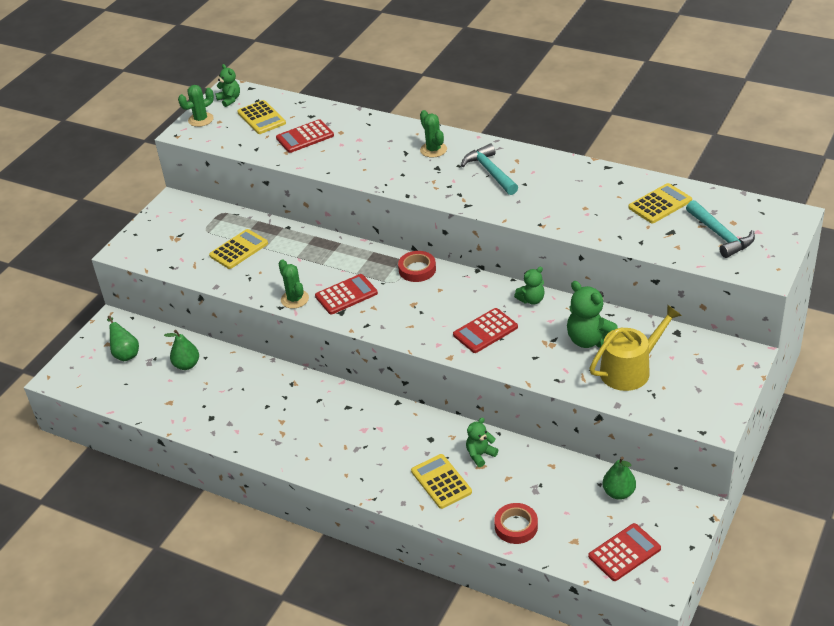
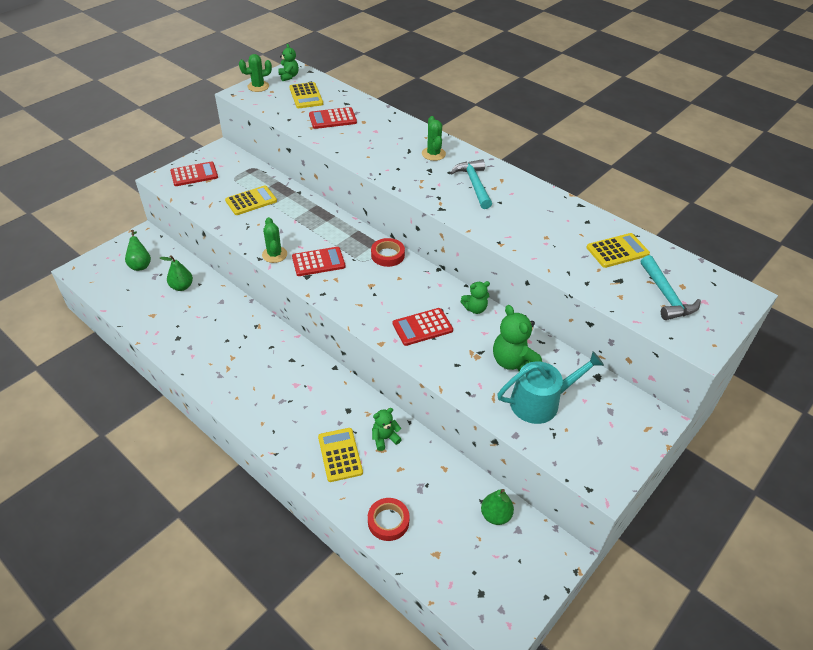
camera: 10 degrees right, 5 degrees up
(624, 552) = (479, 582): red calculator -> red calculator (194, 174)
(630, 369) = (540, 402): yellow watering can -> turquoise watering can

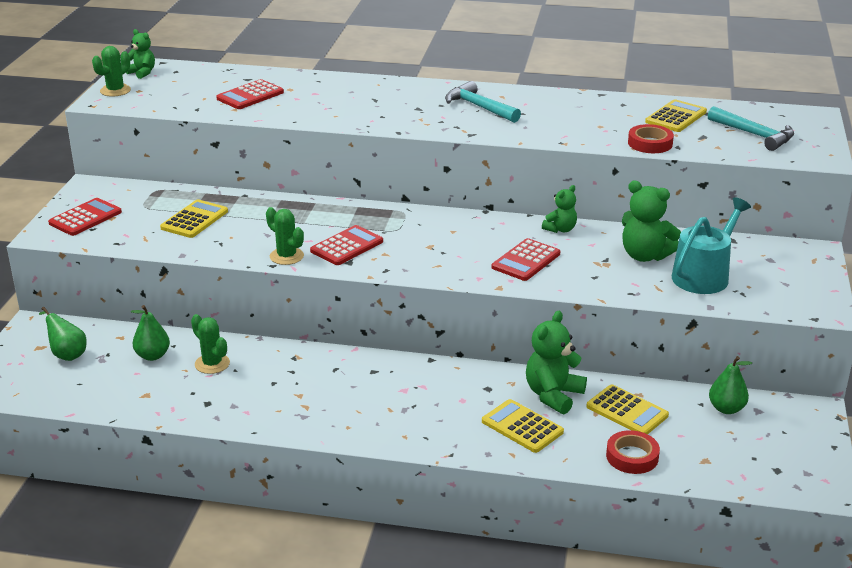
camera: 30 degrees left, 15 degrees down
(306, 96) = (189, 84): yellow calculator -> yellow calculator (627, 411)
(385, 438) = (553, 395): green teddy bear -> green teddy bear, size x1.67
(387, 255) = (417, 217): red tape -> red tape (650, 143)
(433, 154) = (405, 95): green cactus -> green cactus (212, 364)

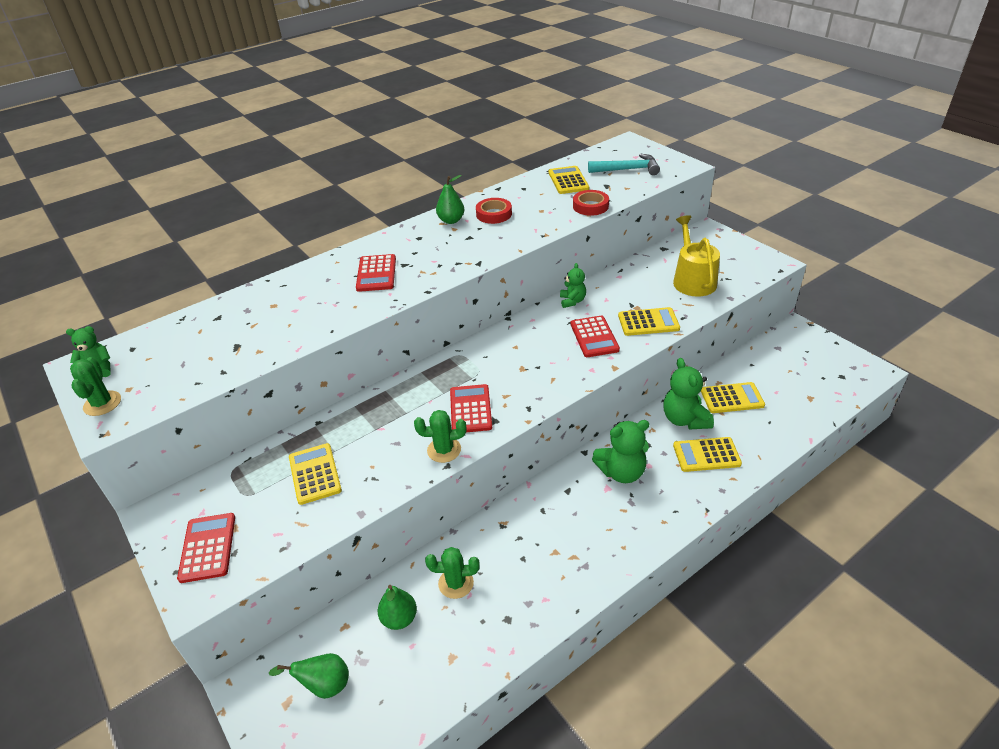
camera: 45 degrees left, 10 degrees up
(250, 95) = (249, 331): red calculator -> red calculator (376, 273)
(479, 107) = (443, 239): turquoise hammer -> none
(593, 278) = (648, 322): none -> yellow calculator
(632, 456) = (781, 425): red tape -> red tape (494, 214)
(645, 256) = (644, 288): green teddy bear -> green teddy bear (621, 472)
(704, 275) = (692, 280): turquoise watering can -> yellow watering can
(726, 409) = (766, 358): green pear -> green pear (451, 220)

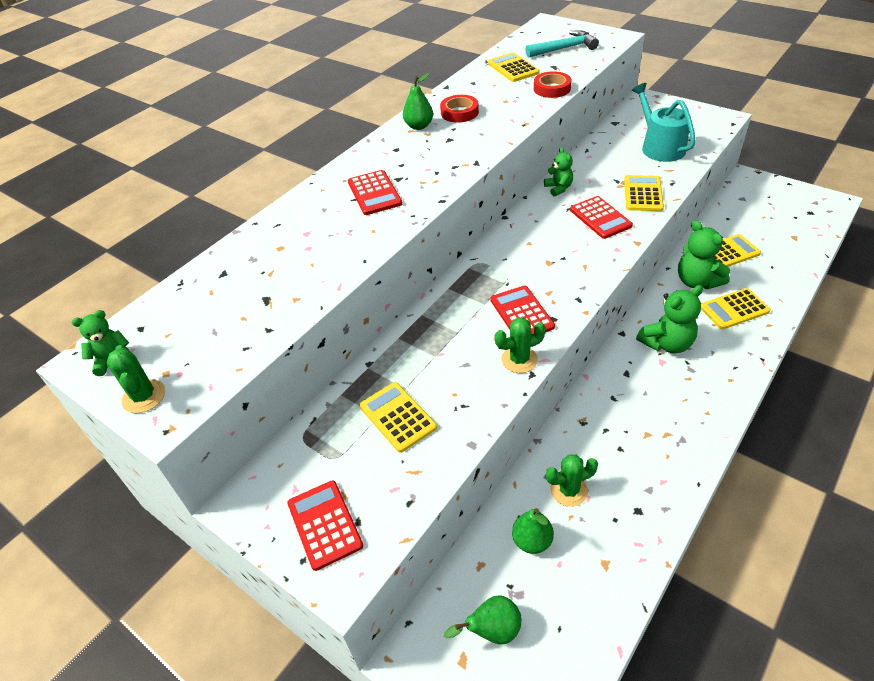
camera: 15 degrees left, 5 degrees up
(648, 322) = (643, 194): yellow calculator -> yellow calculator turned 60 degrees counterclockwise
(692, 280) = (660, 147): yellow watering can -> turquoise watering can

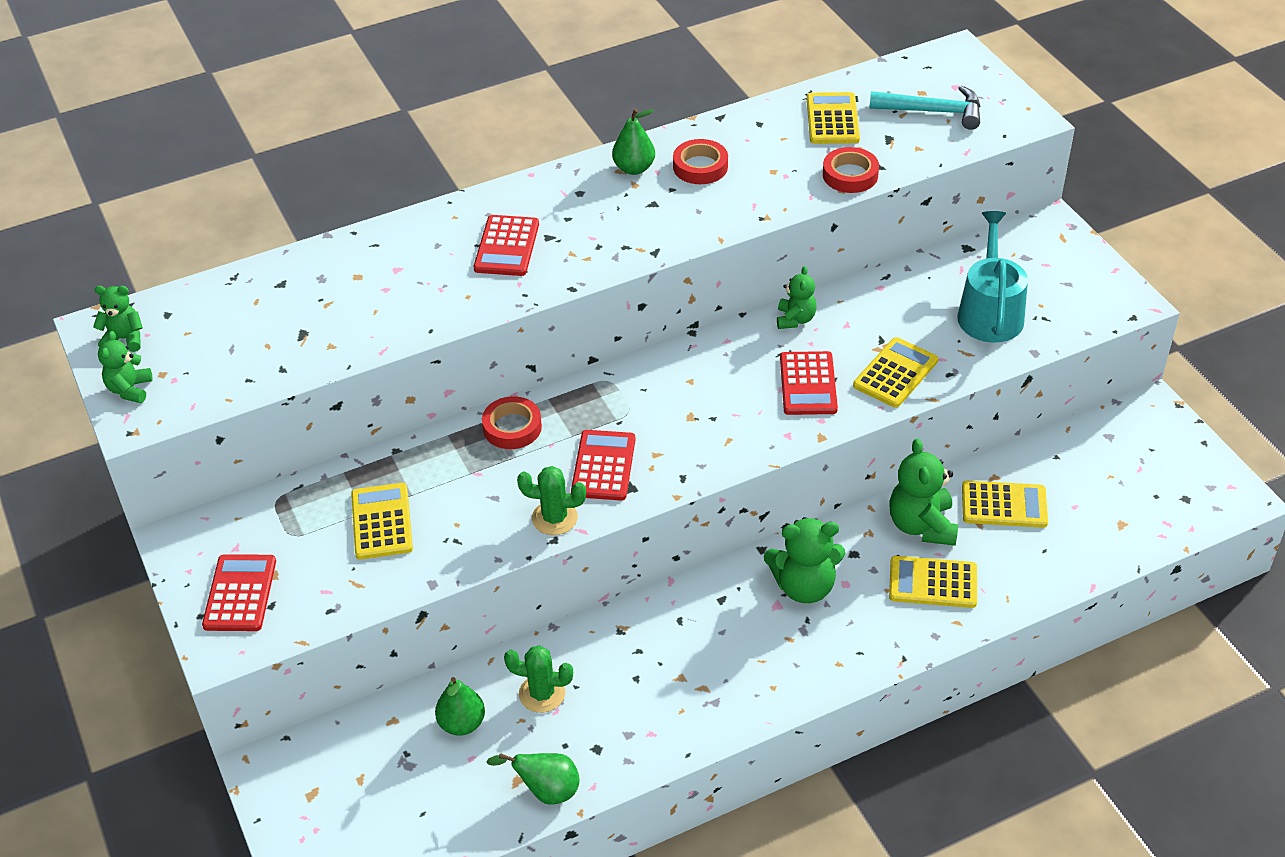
camera: 25 degrees right, 0 degrees up
(144, 396) = (130, 389): green cactus -> green teddy bear
(439, 315) = (512, 427): none -> red tape
(492, 630) = (358, 783): green pear -> green pear (546, 791)

